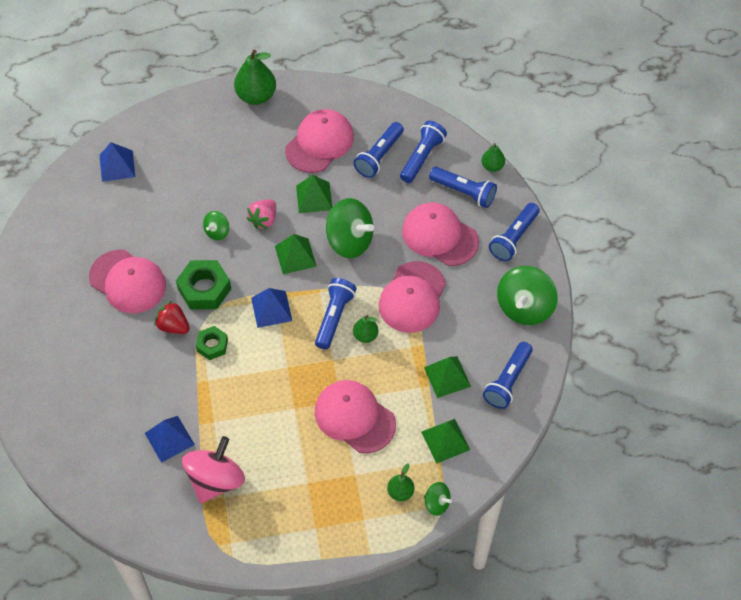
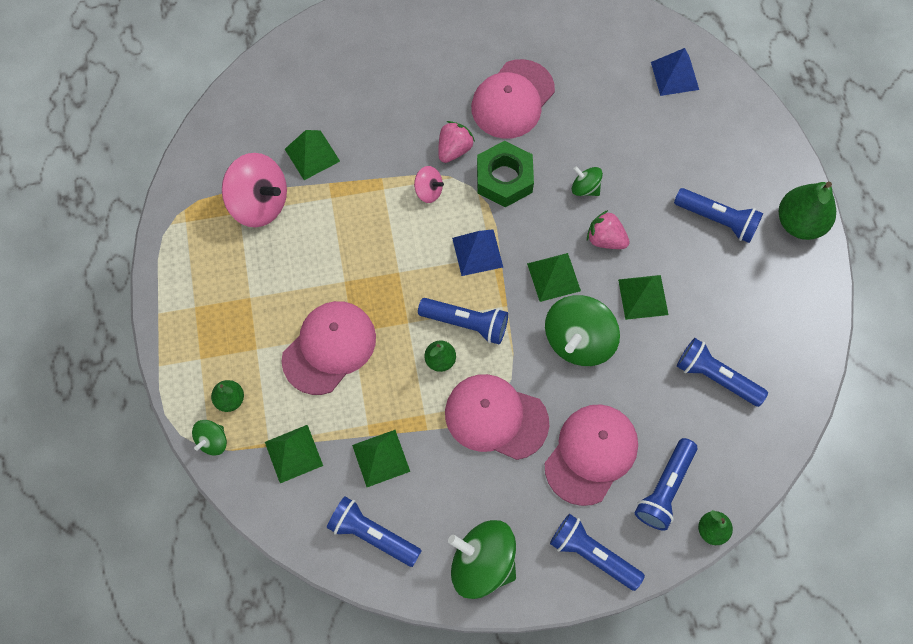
camera: 90 degrees right, 10 degrees up
(169, 439) = (312, 155): blue pyramid -> green pyramid
(173, 326) = (454, 149): red strawberry -> pink strawberry
(212, 345) = (428, 191): green nut -> pink spinning top
(319, 143) = (730, 302): pink cap -> none
(422, 157) = (719, 433): blue flashlight -> blue flashlight (717, 220)

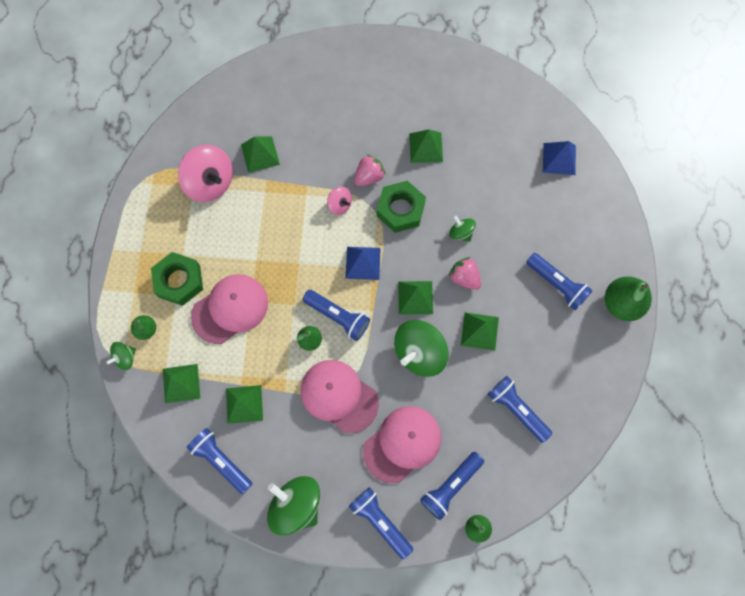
camera: 15 degrees right, 5 degrees up
(255, 330) = (179, 281): none -> green nut
(512, 99) = (426, 147): pink cap -> green pyramid

